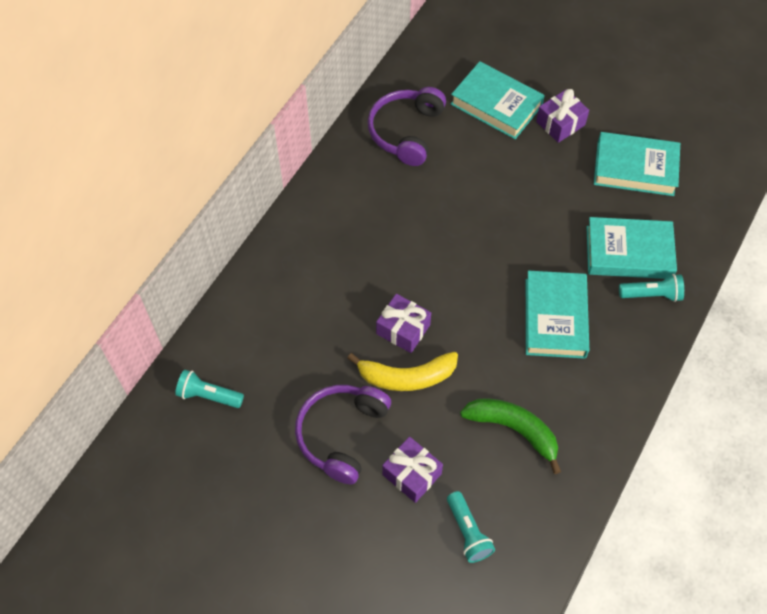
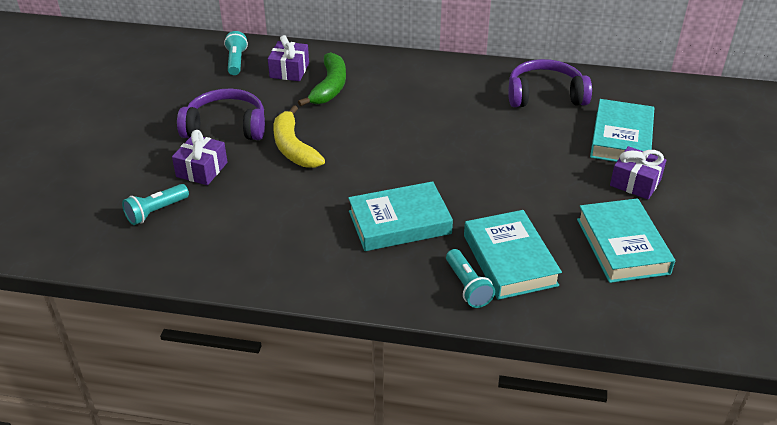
camera: 70 degrees right, 20 degrees down
(403, 329) = (339, 136): purple gift -> purple gift (289, 70)
(514, 429) = (266, 219): green banana -> green banana (330, 87)

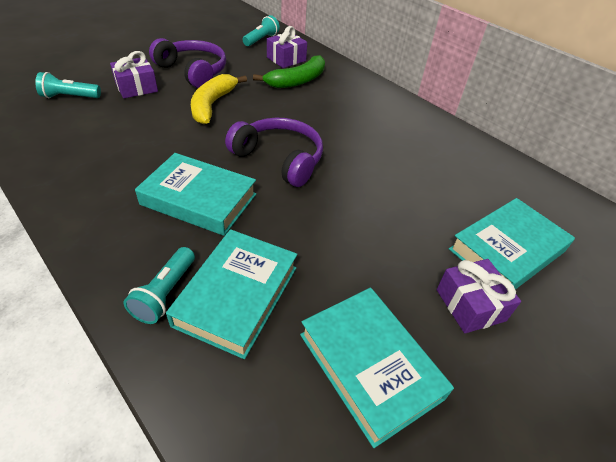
camera: 35 degrees right, 5 degrees up
(545, 95) = (470, 170): purple headphones -> purple headphones (280, 159)
(622, 246) = (369, 365): turquoise book -> turquoise book turned 60 degrees counterclockwise

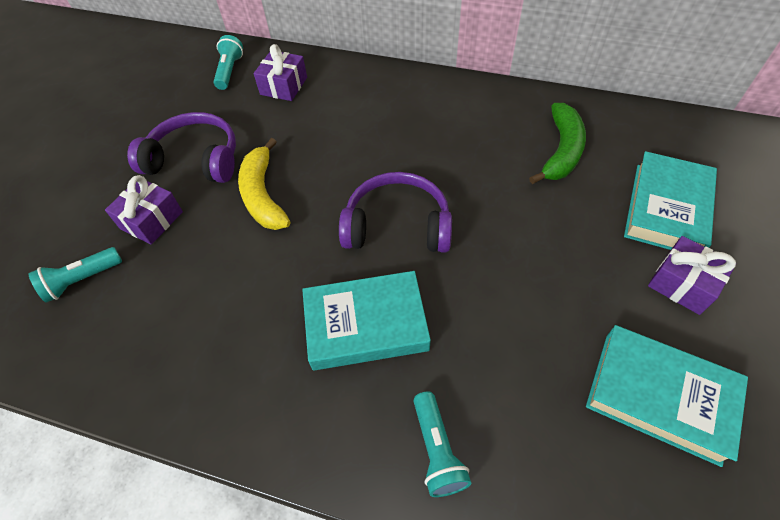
camera: 25 degrees left, 10 degrees up
(237, 295) = (501, 406): turquoise book -> none
(297, 81) = (323, 111): green banana -> green banana (561, 151)

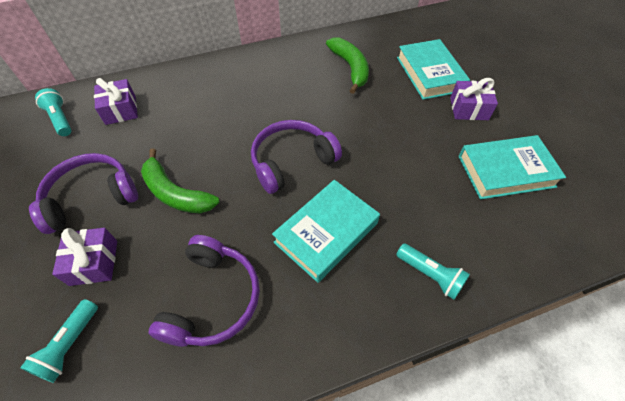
camera: 40 degrees left, 0 degrees up
(210, 318) = (213, 299): none -> purple headphones
(263, 195) = (175, 193): yellow banana -> green banana

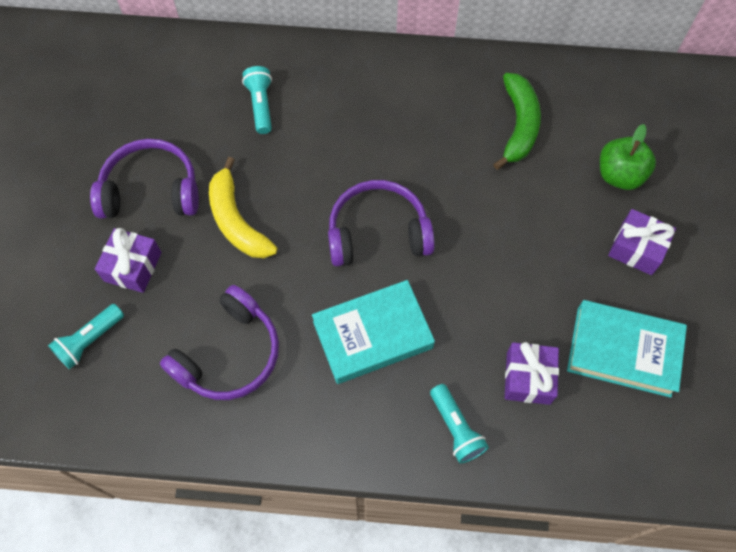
camera: 25 degrees right, 10 degrees up
(60, 119) = (147, 71): turquoise flashlight -> turquoise flashlight (261, 105)
(121, 110) = (215, 83): purple gift -> purple gift (528, 378)
(175, 193) = (237, 221): green banana -> yellow banana
(429, 74) = (619, 175): turquoise book -> green apple

